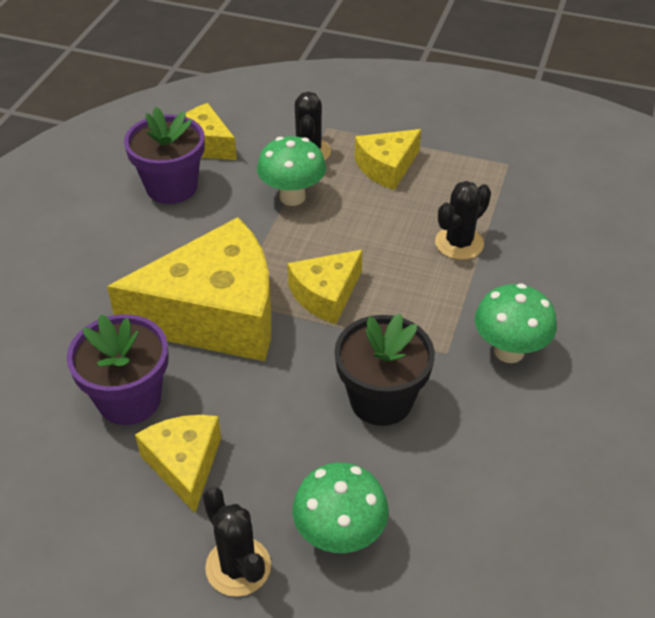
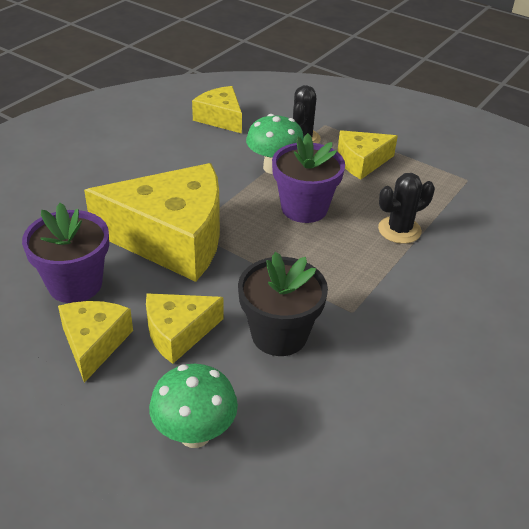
camera: 15 degrees right, 5 degrees down
(171, 187) = (182, 142): purple flower pot -> purple flower pot (304, 208)
(238, 567) = (98, 434): black cactus -> none
(326, 295) = (268, 244): yellow cheese -> yellow cheese (178, 333)
(509, 351) = (409, 323): green mushroom -> none

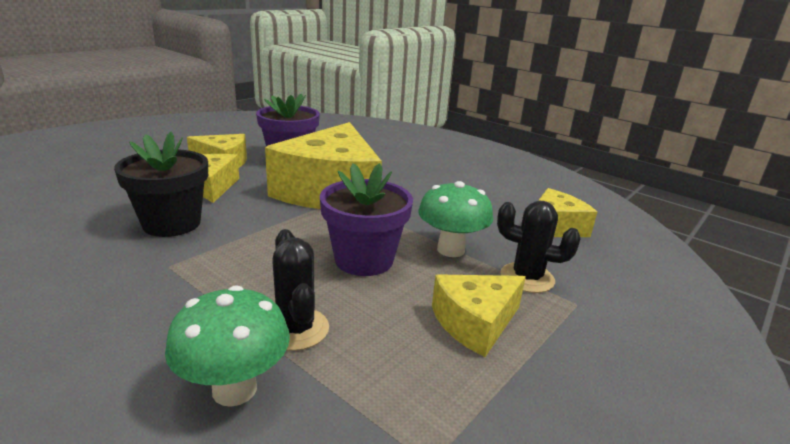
camera: 95 degrees right, 15 degrees down
(195, 434) = (105, 185): green mushroom -> green mushroom (234, 389)
(361, 162) = (475, 323): yellow cheese -> yellow cheese turned 105 degrees counterclockwise

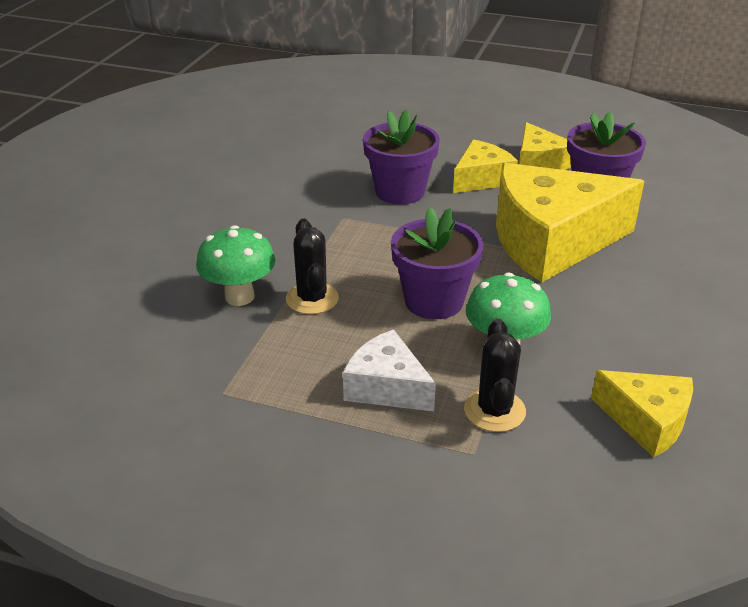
camera: 70 degrees right, 10 degrees up
(172, 223) = (400, 191): black flower pot -> purple flower pot
(296, 329) = (312, 299): black cactus -> black cactus turned 60 degrees counterclockwise
(475, 323) = (386, 387): yellow cheese -> white cheese

